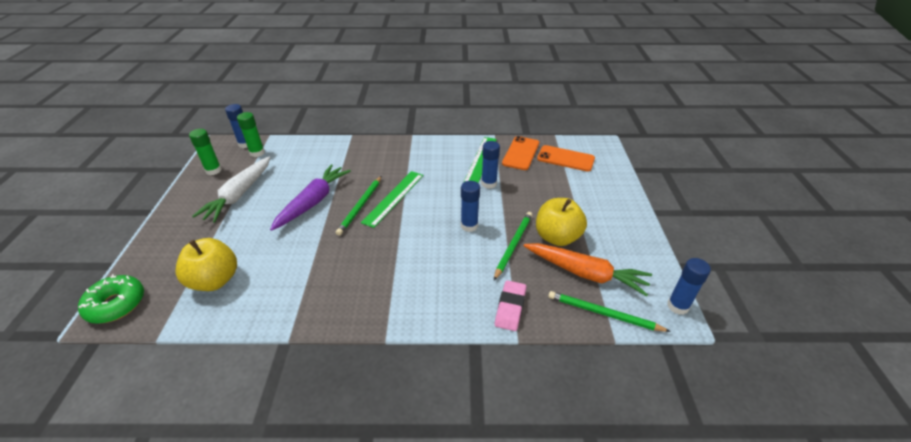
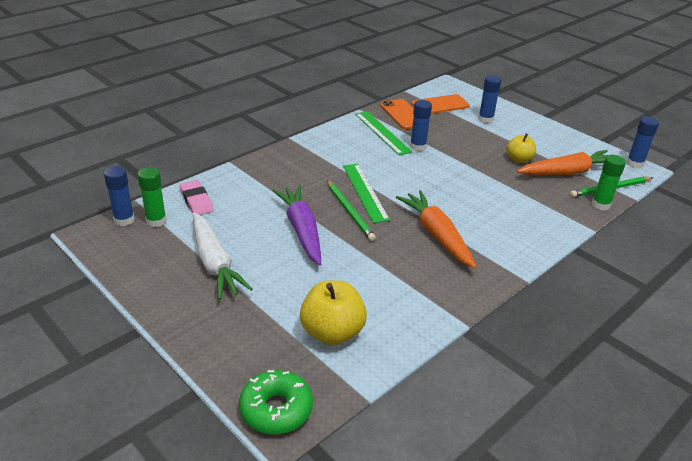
camera: 45 degrees left, 5 degrees down
(213, 170) = (137, 259): green glue stick -> green glue stick (600, 205)
(385, 258) = (436, 235): none -> orange carrot
(469, 226) = (454, 182): blue glue stick -> blue glue stick (485, 119)
(510, 307) = (562, 216): pink eraser -> pink eraser (196, 201)
(513, 245) = (502, 179): green pencil -> none
(557, 237) = (519, 159): yellow apple -> yellow apple, size x0.63

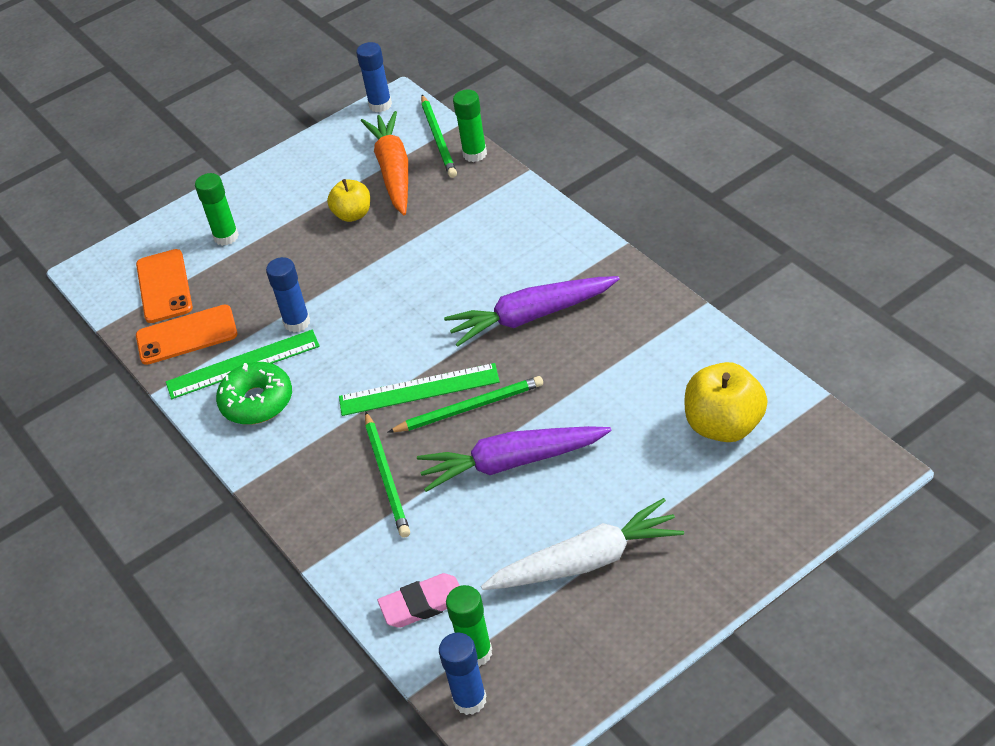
camera: 75 degrees left, 10 degrees up
(276, 409) = (850, 474): green donut -> green donut (257, 401)
(294, 184) = (387, 477): none -> green pencil
(436, 235) = (531, 317): orange carrot -> purple carrot
(485, 119) = (226, 237): blue glue stick -> green glue stick

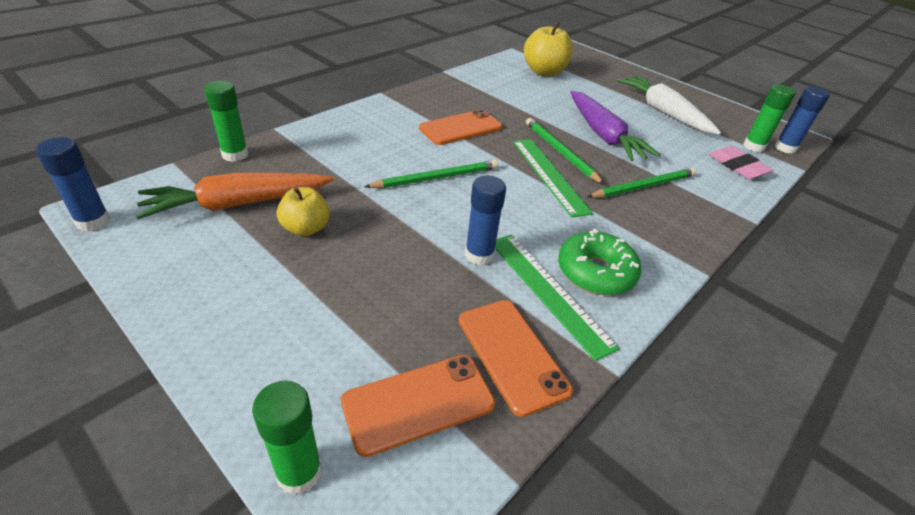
camera: 110 degrees left, 5 degrees down
(226, 237) = (319, 344): green glue stick -> green glue stick (299, 473)
(438, 139) = (195, 176): green pencil -> green pencil (436, 178)
(531, 317) = (461, 128): purple carrot -> orange phone

